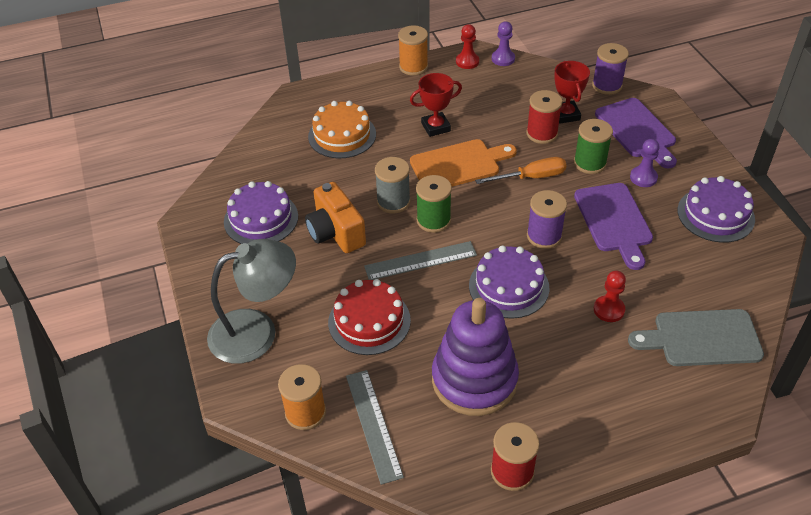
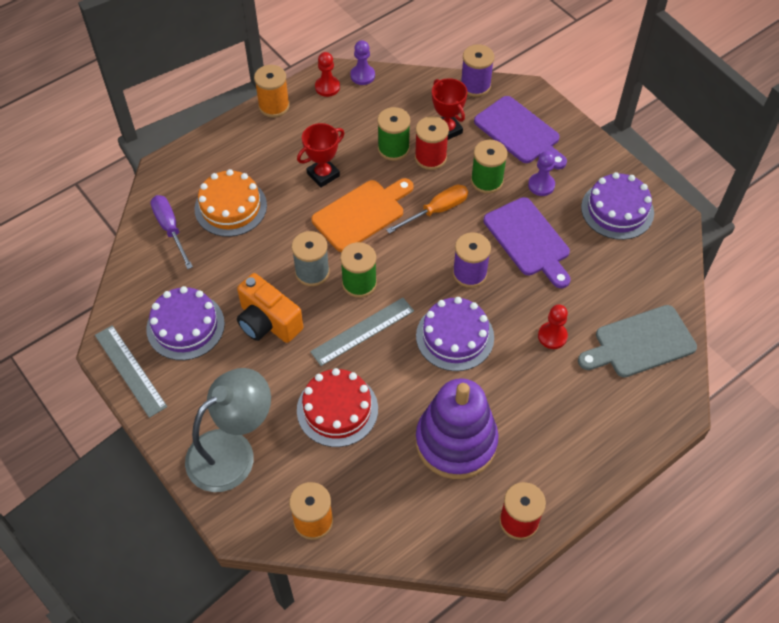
camera: 20 degrees left, 10 degrees up
(282, 141) = (170, 229): none -> purple screwdriver
(373, 425) = (381, 514): grey ruler -> grey ruler (130, 370)
(509, 120) = (393, 148): none -> green spool

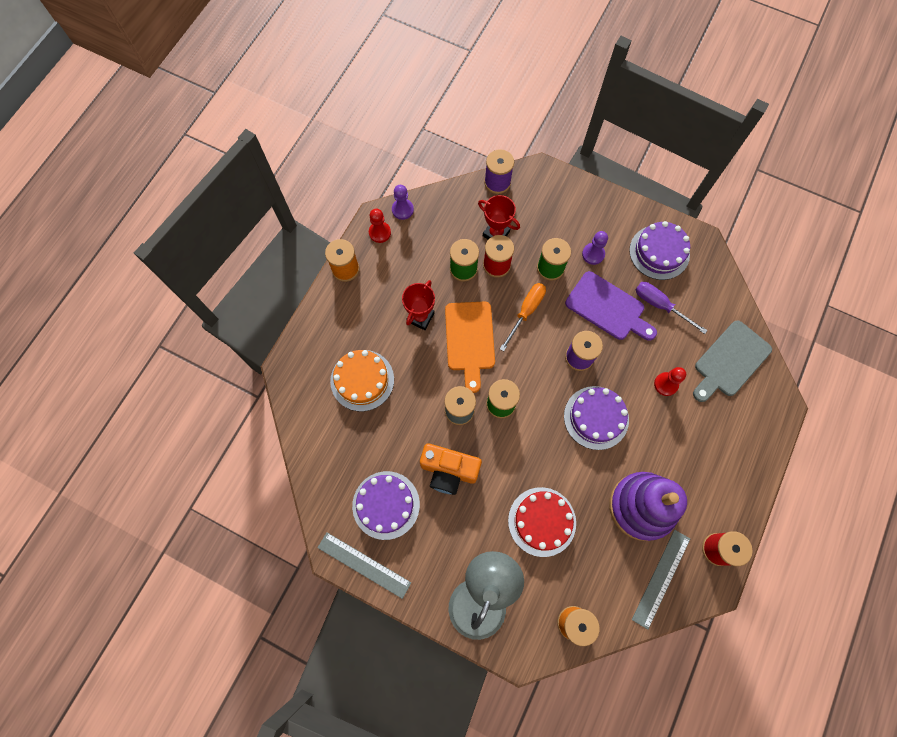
camera: 25 degrees left, 15 degrees up
(170, 229) = (324, 422): purple screwdriver -> purple screwdriver (660, 305)
(361, 213) = (470, 340): orange cutting board -> orange cutting board turned 150 degrees clockwise
(362, 331) = (525, 445): grey ruler -> grey ruler (661, 578)
(519, 133) = (553, 212): purple cutting board -> none

